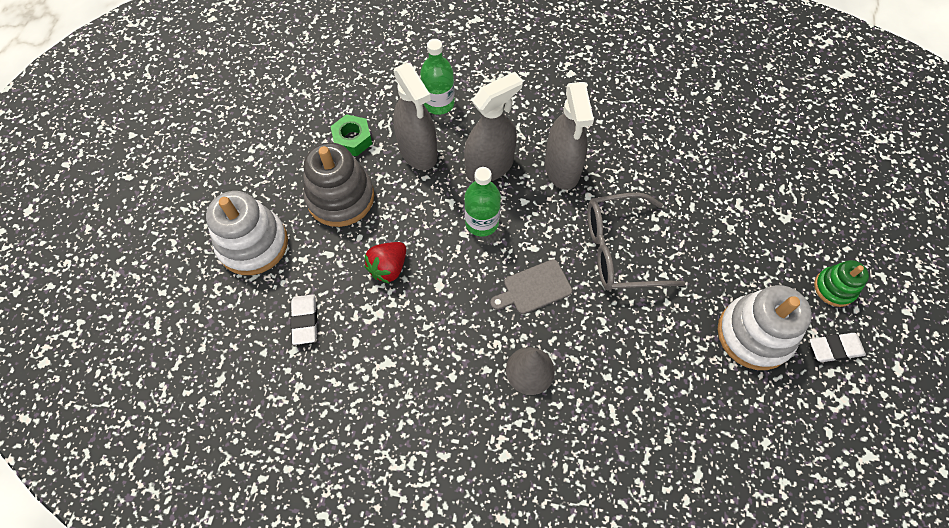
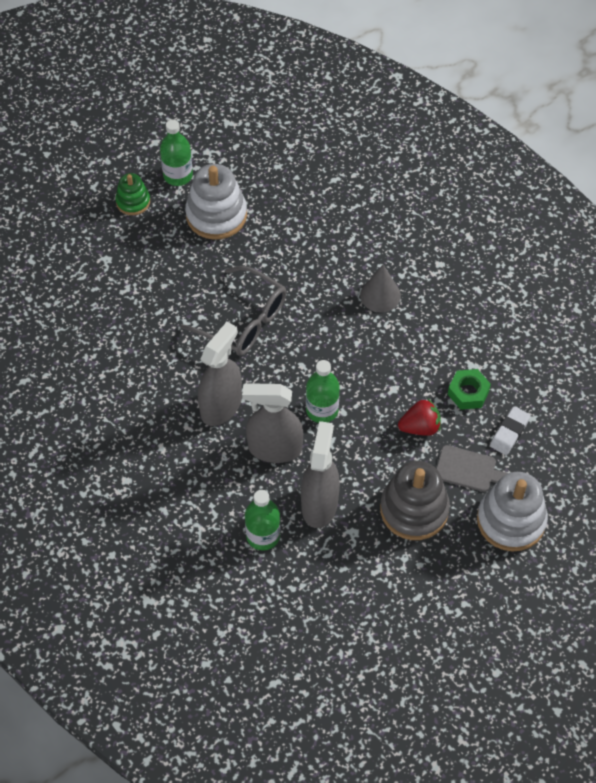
camera: 140 degrees left, 5 degrees down
(352, 139) = (364, 556): green nut -> green nut (468, 393)
(534, 288) = (329, 340): grey cutting board -> grey cutting board (469, 470)
(834, 349) = (178, 175): white eraser -> green bottle

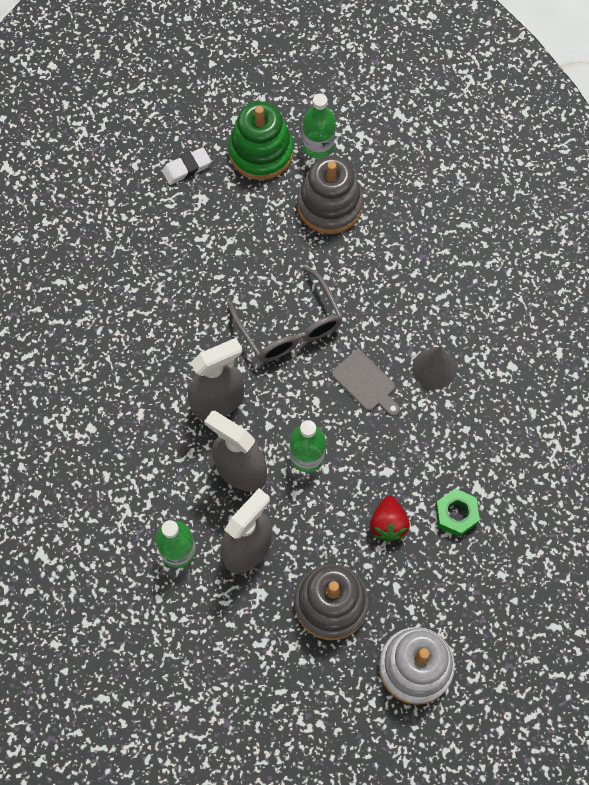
camera: 30 degrees right, 10 degrees up
(133, 201) = (261, 152): green stacking toy -> green stacking toy, size x1.77
(216, 215) = (329, 205): white stacking toy -> grey stacking toy
(420, 427) = (388, 524): red strawberry -> red strawberry turned 75 degrees clockwise
(469, 470) = (407, 593): grey cutting board -> grey cutting board (366, 383)
(509, 432) = (470, 577): white eraser -> white eraser (186, 168)

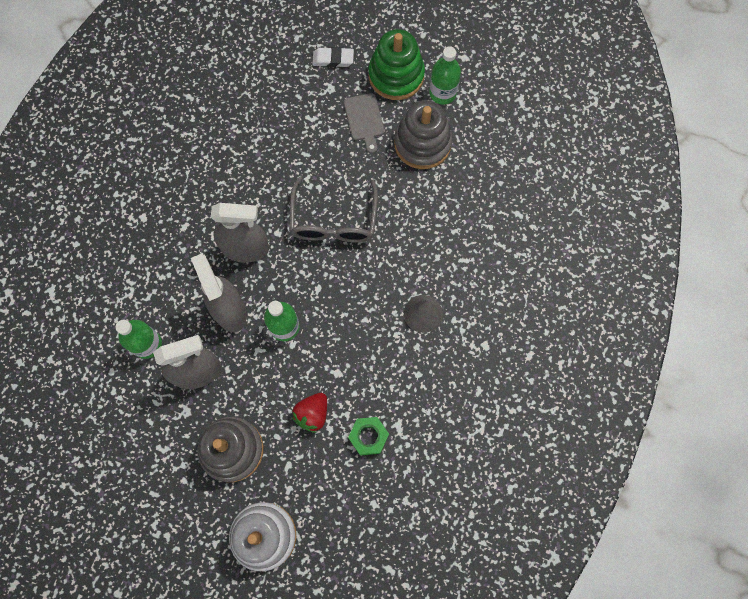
camera: 30 degrees right, 5 degrees up
(366, 383) = (364, 295): grey cutting board -> grey cutting board (364, 120)

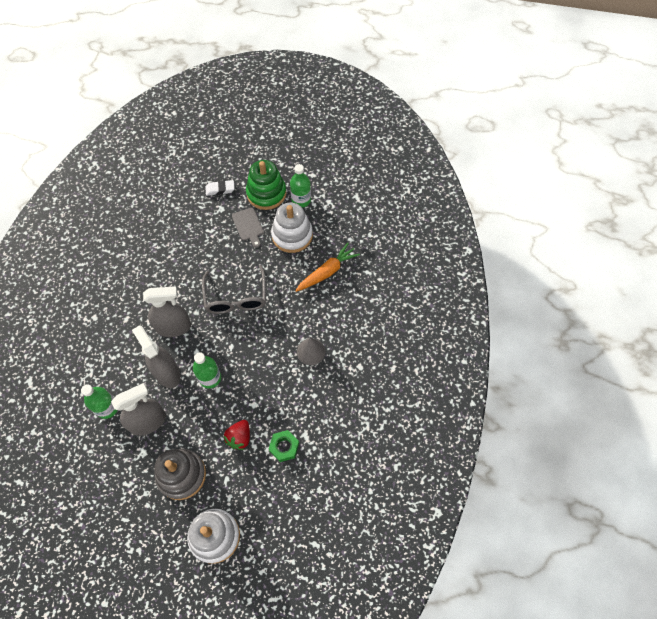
camera: 10 degrees left, 10 degrees down
(422, 143) = (292, 235): grey stacking toy -> white stacking toy
(462, 204) = (327, 272): none -> orange carrot

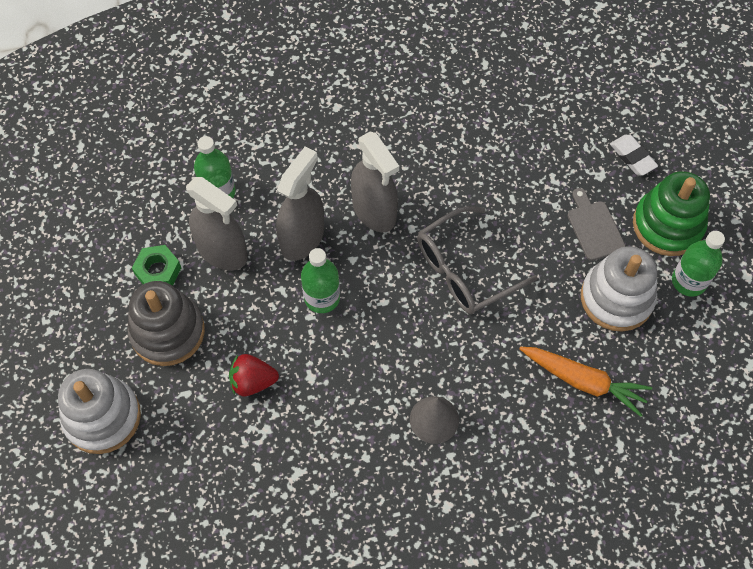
camera: 65 degrees right, 0 degrees up
(248, 226) = (594, 227): grey cutting board -> grey cutting board turned 120 degrees clockwise
(284, 447) = (266, 451): green nut -> green nut (158, 271)

